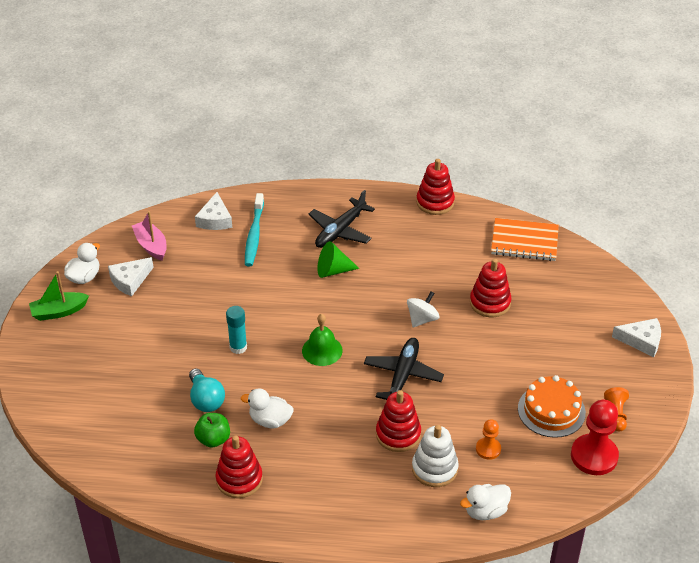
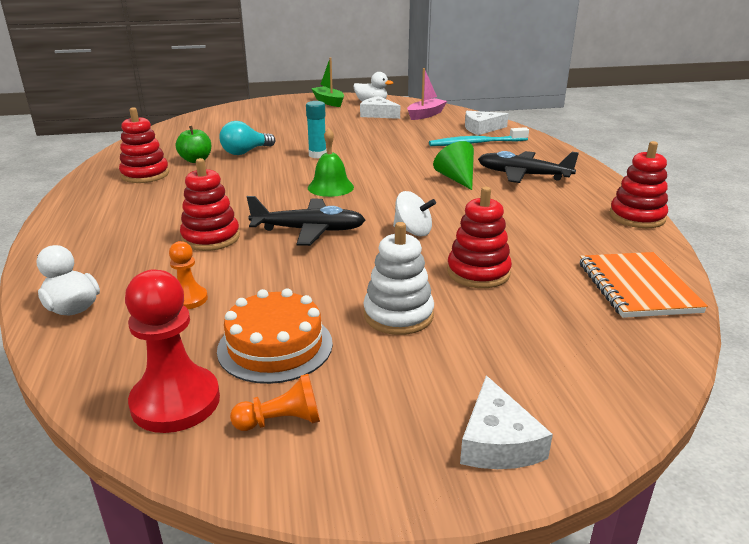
camera: 75 degrees right, 15 degrees down
(270, 420) = (223, 177): white duck -> none
(434, 469) = (153, 265): white stacking toy -> white stacking toy (398, 315)

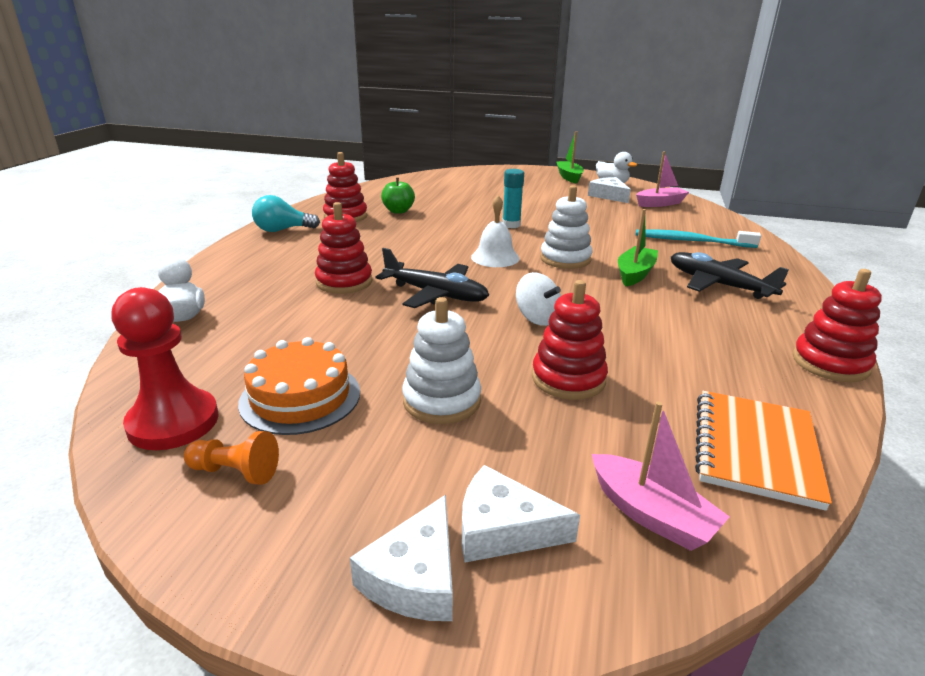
camera: 25 degrees right, 0 degrees up
(188, 299) = (273, 332): orange pawn -> none
(245, 152) = (447, 211): turquoise light bulb -> turquoise light bulb (282, 230)
(330, 187) = (495, 257): green bell -> white bell
(391, 177) = (565, 259): none -> white stacking toy
(456, 179) = (635, 274): green cone -> green boat
(481, 128) = (712, 227): white cheese -> white cheese (503, 529)
(610, 348) = (651, 514): none -> pink boat

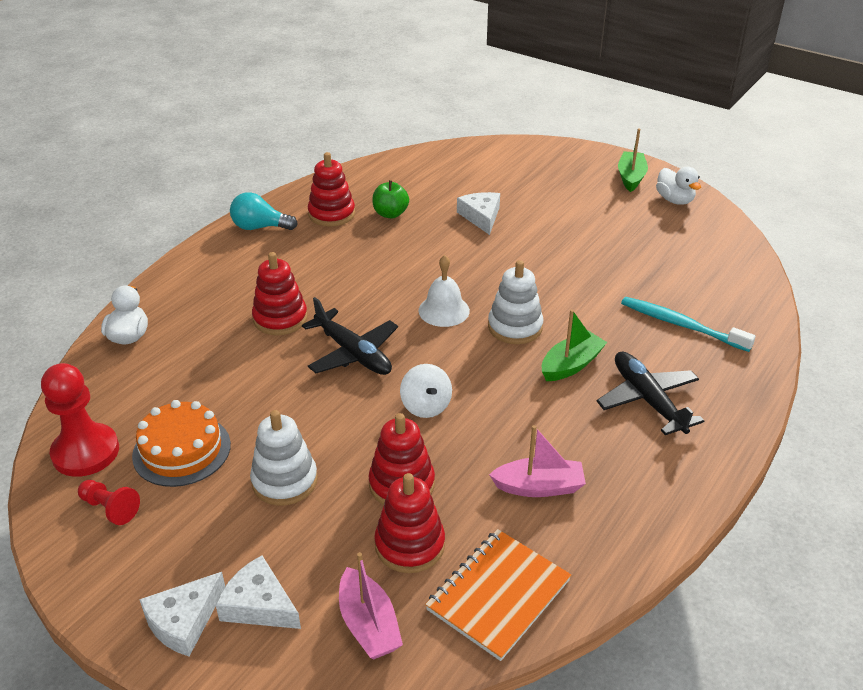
camera: 20 degrees right, 10 degrees up
(235, 472) = (110, 508): orange pawn -> red pawn
(511, 225) = (496, 259): turquoise glue stick -> none
(609, 196) = (651, 223): white cheese -> white cheese (481, 217)
(660, 203) = (704, 249): pink boat -> pink boat (539, 487)
(830, 363) = (660, 527): red stacking toy -> red stacking toy (410, 545)

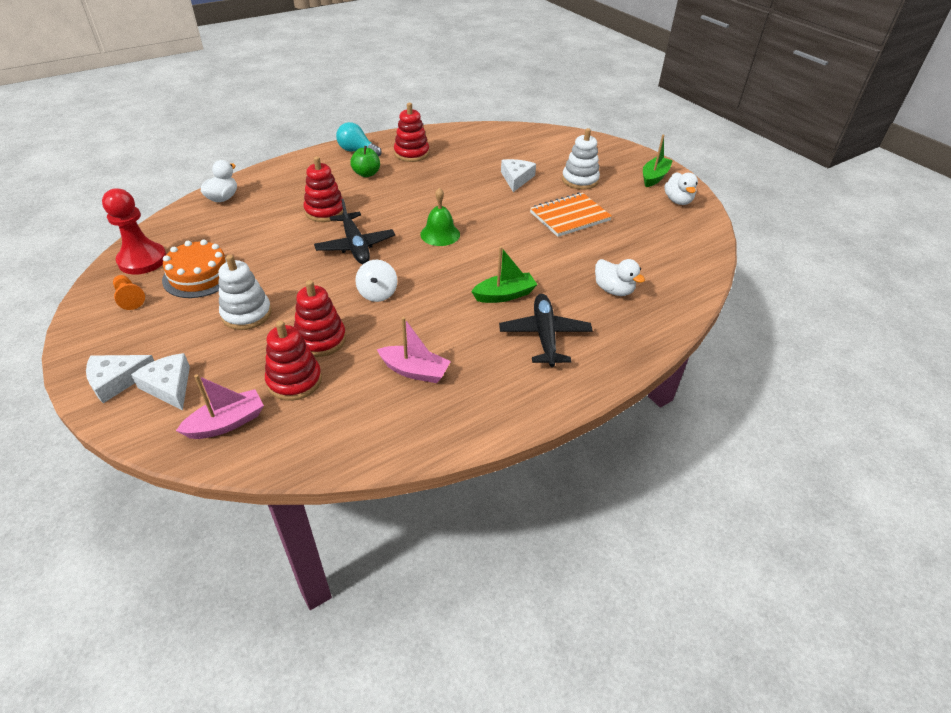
camera: 20 degrees right, 5 degrees up
(110, 508) = (129, 298): red pawn -> orange pawn
(368, 624) = (227, 423): pink boat -> pink boat turned 120 degrees counterclockwise
(390, 214) = (452, 162): green apple -> green apple (366, 174)
(444, 310) = (440, 234): white bell -> green bell
(498, 595) = (328, 434): orange notebook -> orange notebook (570, 216)
(515, 327) = (482, 258): white stacking toy -> white stacking toy (580, 180)
(681, 325) = (613, 290): turquoise toothbrush -> white duck

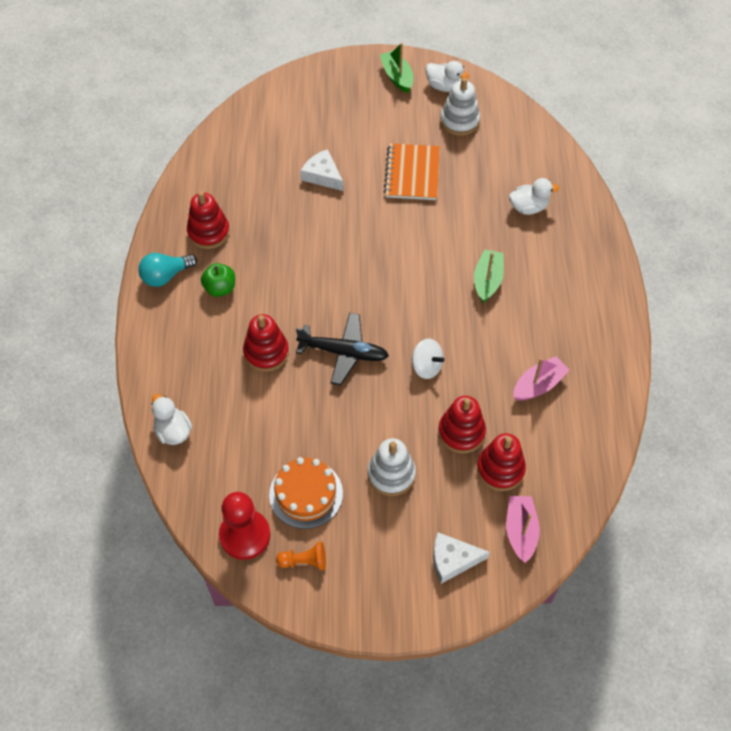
camera: 55 degrees left, 15 degrees up
(117, 380) = (421, 597): white cheese -> none
(440, 234) = (371, 280): green bell -> none
(544, 336) = (551, 282): black plane -> none
(580, 180) = (361, 131): white stacking toy -> white stacking toy (459, 121)

